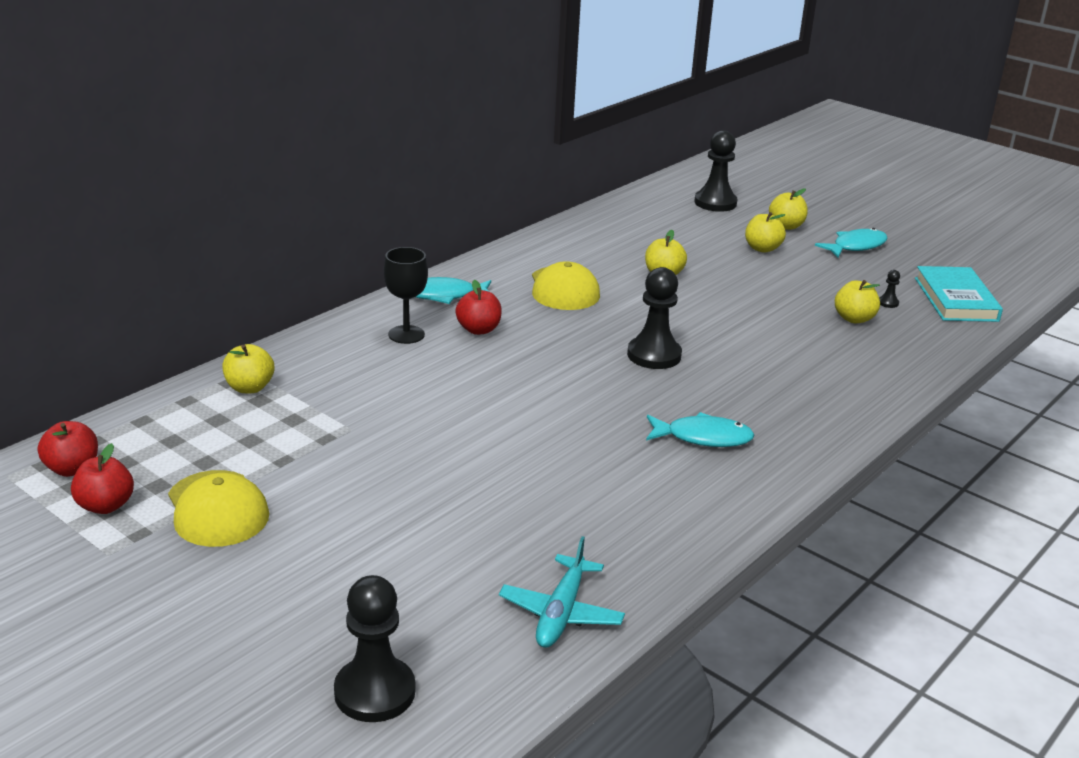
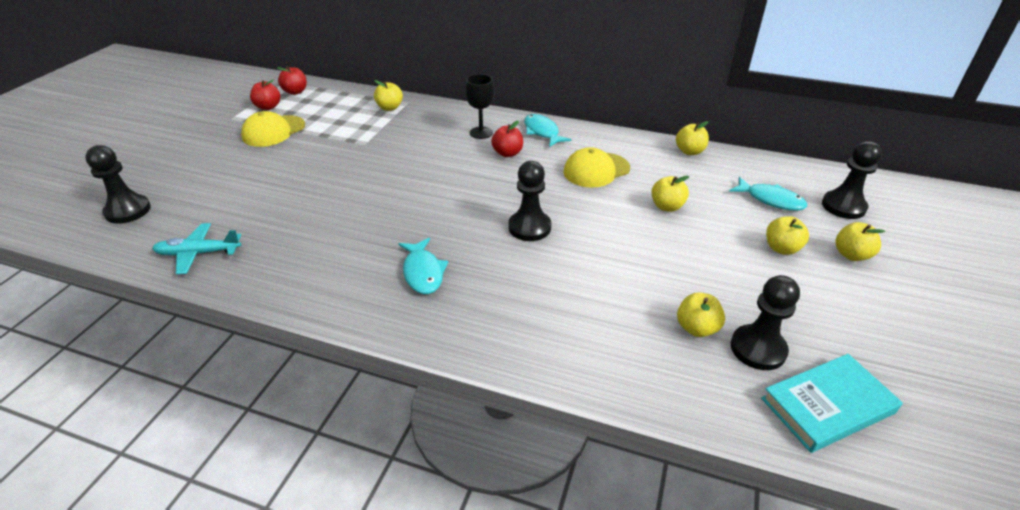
camera: 70 degrees right, 10 degrees up
(566, 231) = (689, 151): none -> yellow apple
(855, 246) = (867, 308): turquoise fish -> turquoise fish (770, 200)
(888, 303) = (758, 349): black pawn -> black pawn, size x2.41

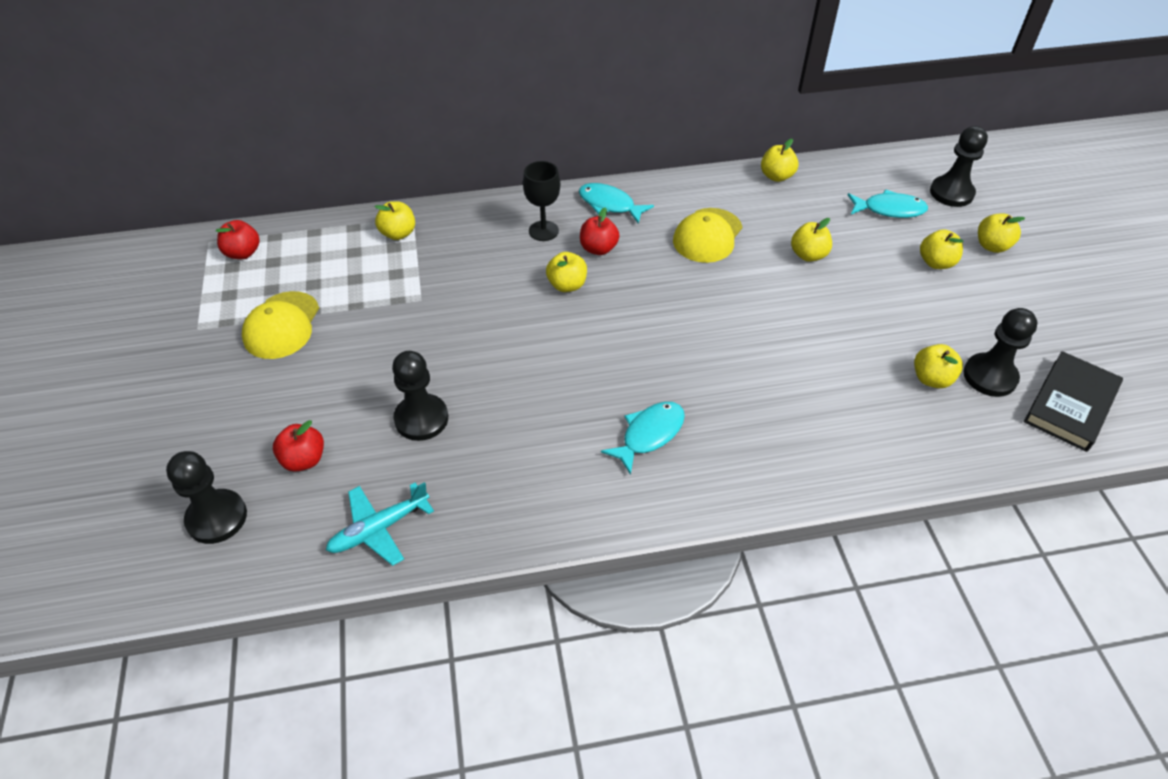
camera: 30 degrees left, 10 degrees up
(268, 107) = (231, 291): red apple -> red apple (304, 460)
(423, 272) = (649, 435): turquoise fish -> turquoise fish turned 90 degrees counterclockwise
(463, 166) = (567, 285): none -> yellow apple
(529, 227) = (704, 335): black pawn -> black pawn (421, 419)
(827, 405) = (1070, 404): turquoise book -> black book

